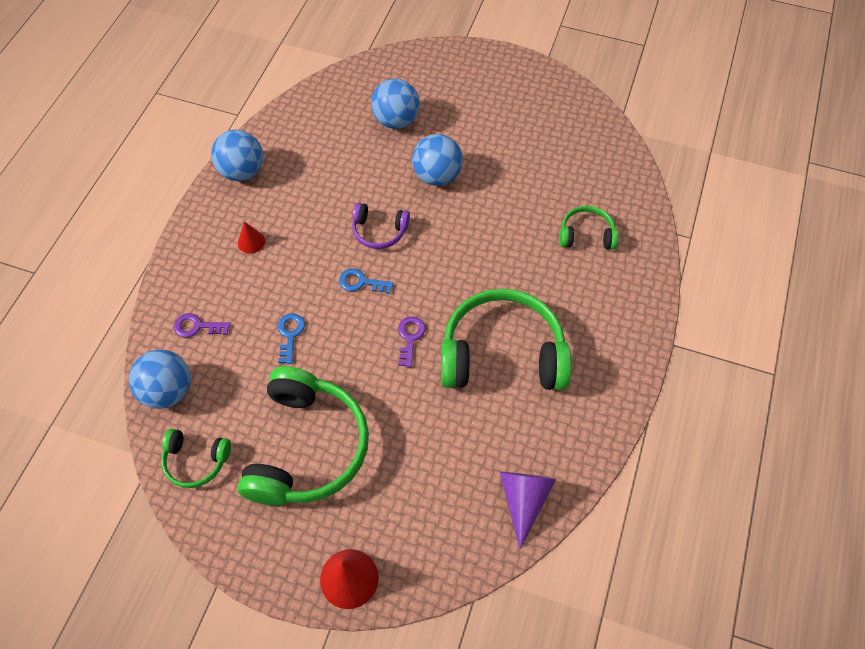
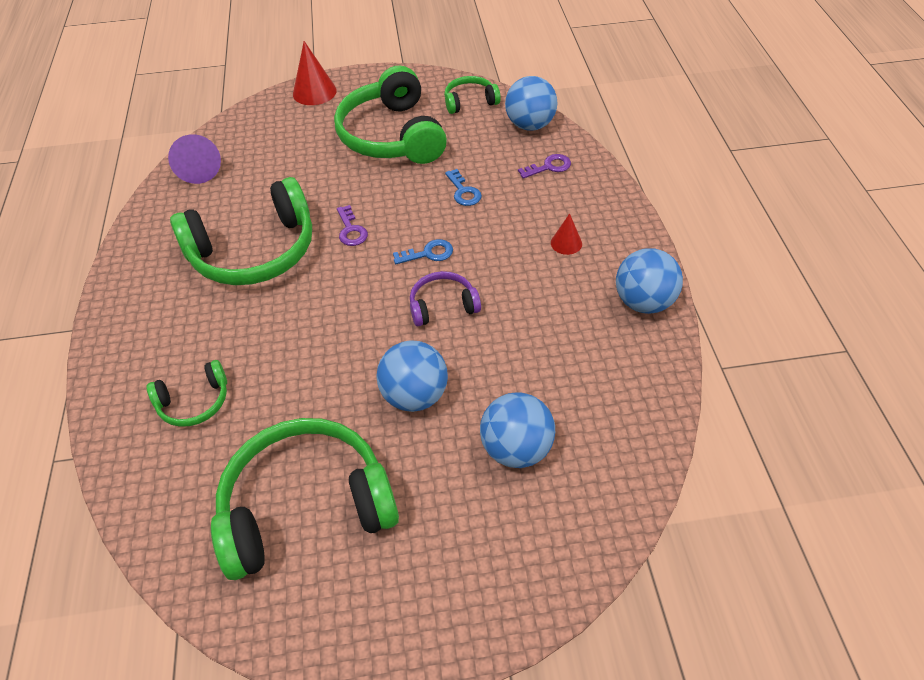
camera: 155 degrees right, 10 degrees down
(534, 141) = (306, 507): none -> green headphones

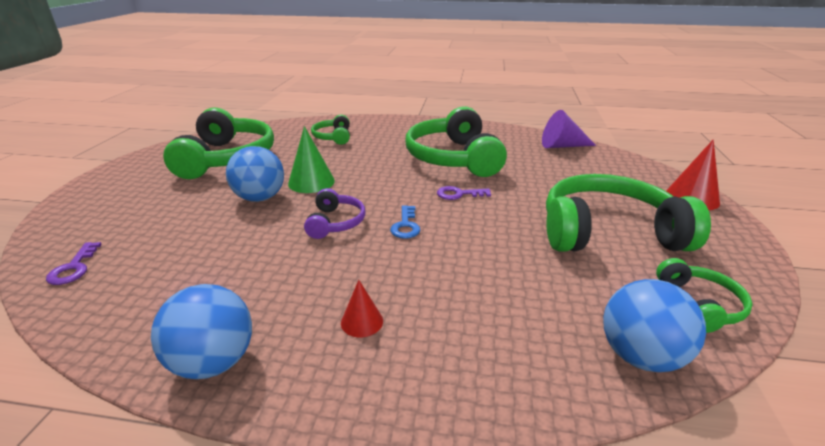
camera: 105 degrees right, 20 degrees down
(358, 364) = (311, 182): none -> green cone
(463, 192) = (492, 262): blue key -> none
(516, 449) = (163, 230): blue ball -> none
(549, 167) = (525, 349): purple key -> purple key (74, 268)

